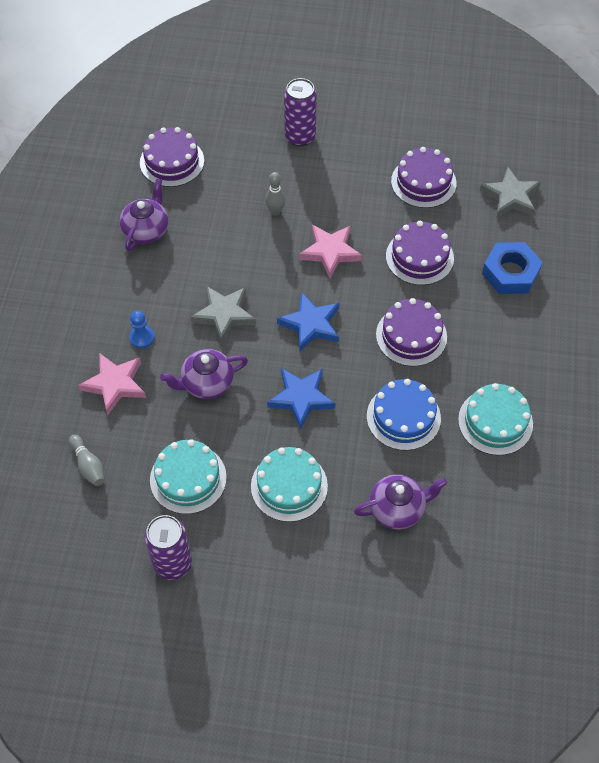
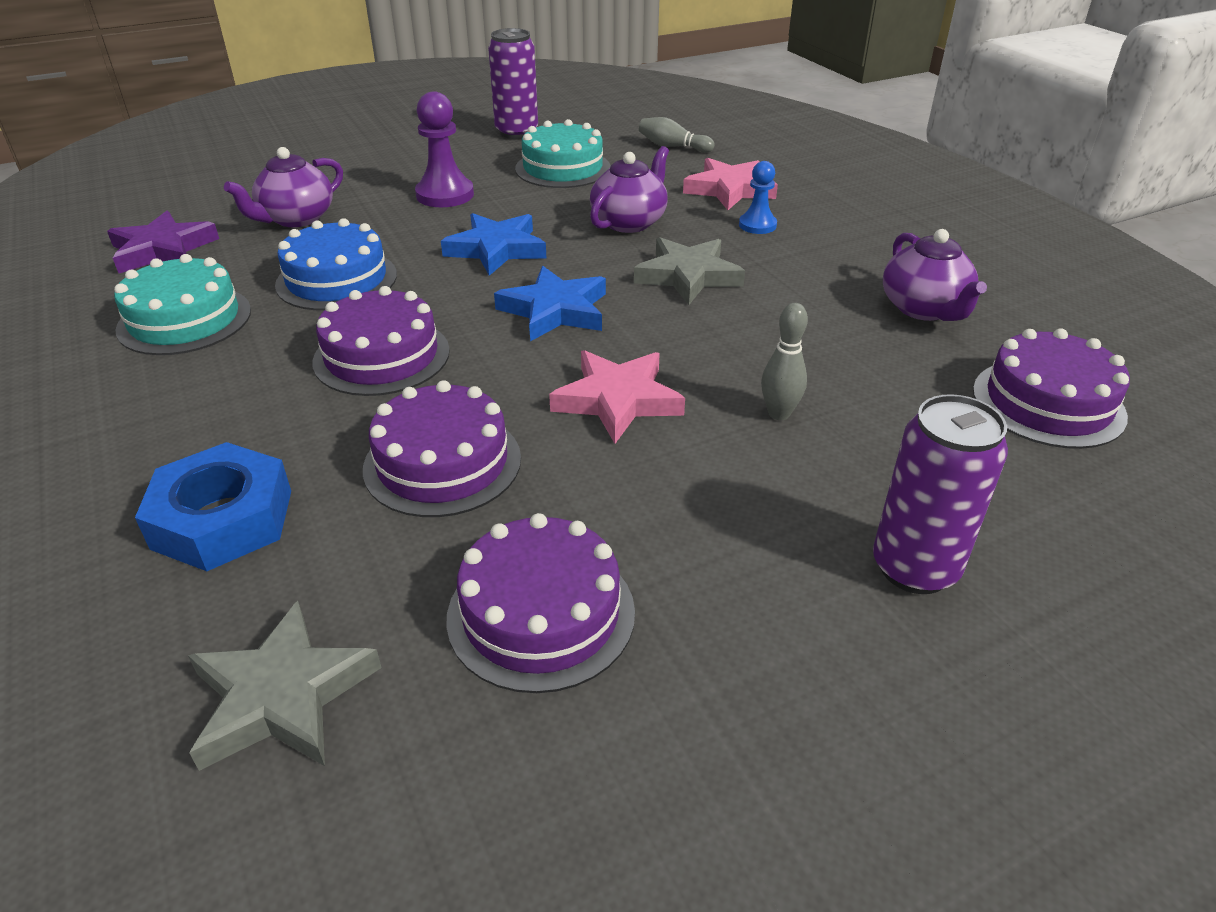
camera: 145 degrees right, 20 degrees down
(289, 486) = (445, 195): turquoise cake -> purple pawn
(491, 513) = (163, 250): none -> purple star

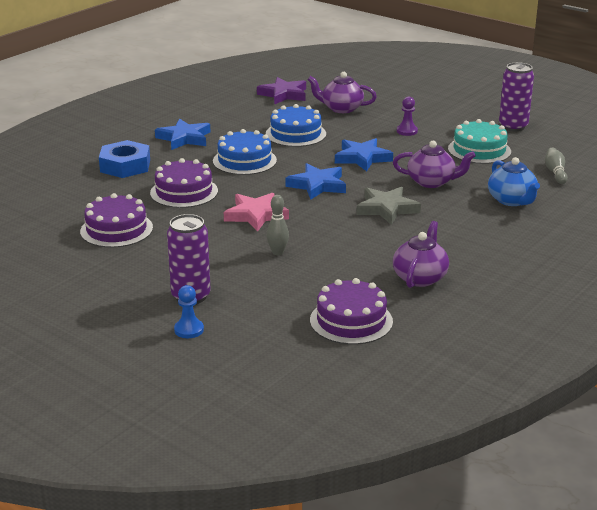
camera: 65 degrees right, 10 degrees down
(185, 320) = (235, 118): turquoise cake -> none
(192, 400) = (184, 138): none -> blue star
(282, 696) = (57, 200): grey star -> none
(381, 356) = (244, 161): purple cake -> blue cake
(445, 195) = (407, 131): purple pawn -> purple pawn, size x0.61
(729, 189) = (512, 200): pink star -> blue teapot
(757, 225) = (471, 216): blue pawn -> blue pawn (189, 330)
(924, 309) = (420, 277): purple teapot -> purple teapot turned 150 degrees clockwise

